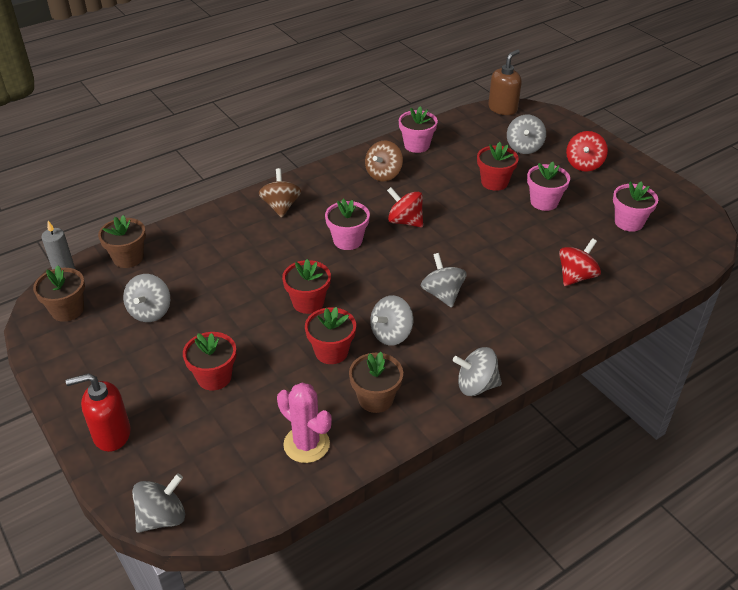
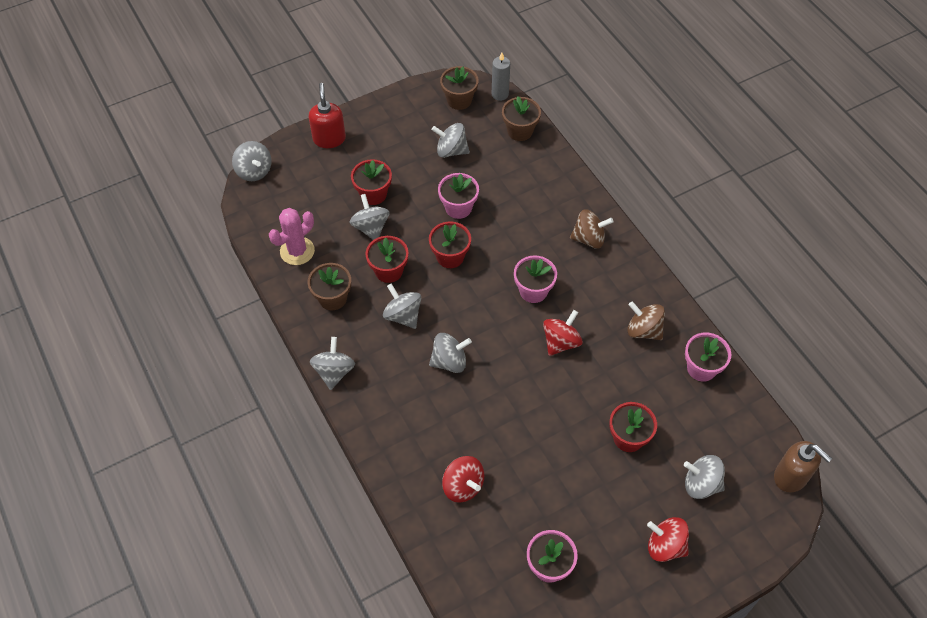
camera: 95 degrees right, 15 degrees up
(267, 374) = (371, 227): none -> grey spinning top
(544, 202) = (590, 483): pink flower pot -> pink flower pot (458, 208)

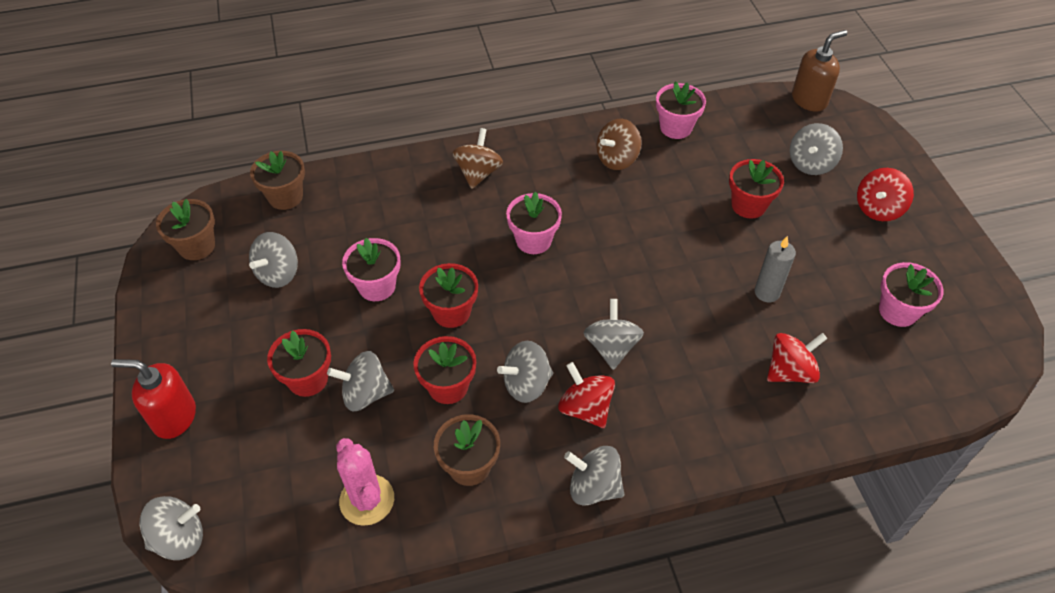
camera: 75 degrees left, 5 degrees down
(500, 94) = (213, 202): grey candle -> grey candle (767, 292)
(561, 342) = (613, 232): red spinning top -> red spinning top (585, 408)

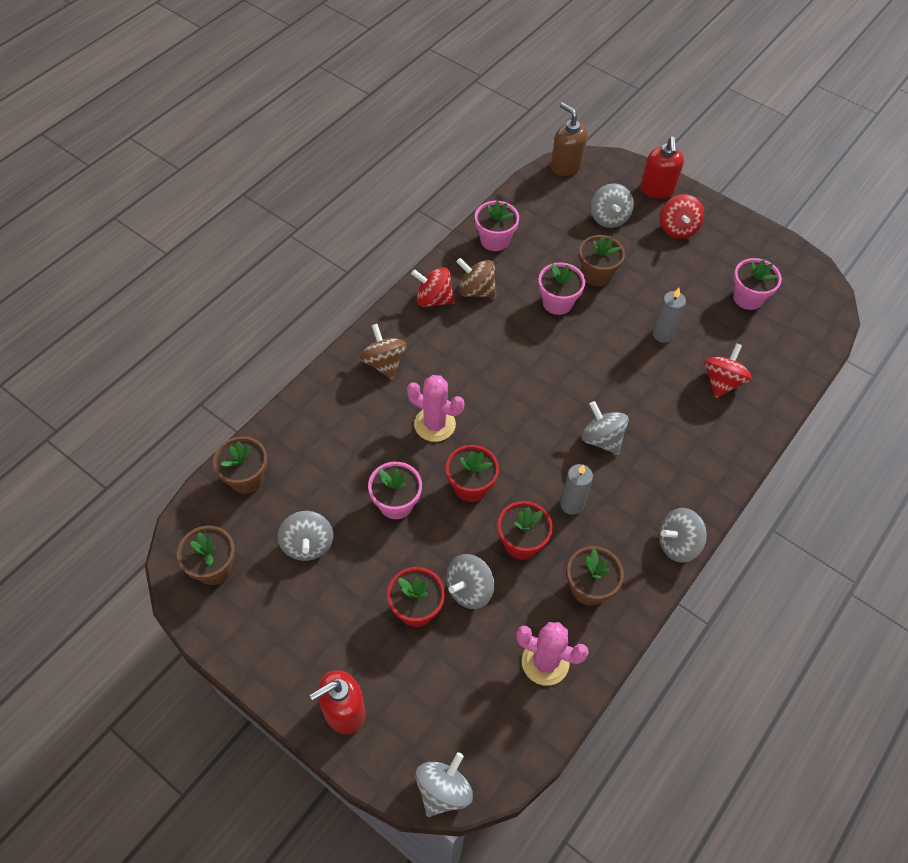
camera: 40 degrees left, 5 degrees up
(472, 244) = (434, 424): none -> pink cactus
(526, 384) = (572, 504): grey spinning top -> grey candle
(533, 240) = (476, 393): pink flower pot -> pink flower pot (557, 303)
(585, 408) = (624, 494): red spinning top -> red spinning top (433, 299)
(617, 159) = (476, 290): brown spinning top -> brown spinning top turned 105 degrees clockwise
(748, 205) = (596, 275): red flower pot -> brown flower pot
(809, 100) = (566, 166): brown soap dispenser -> brown soap dispenser turned 60 degrees counterclockwise
(889, 164) = (657, 189): none -> red soap dispenser

